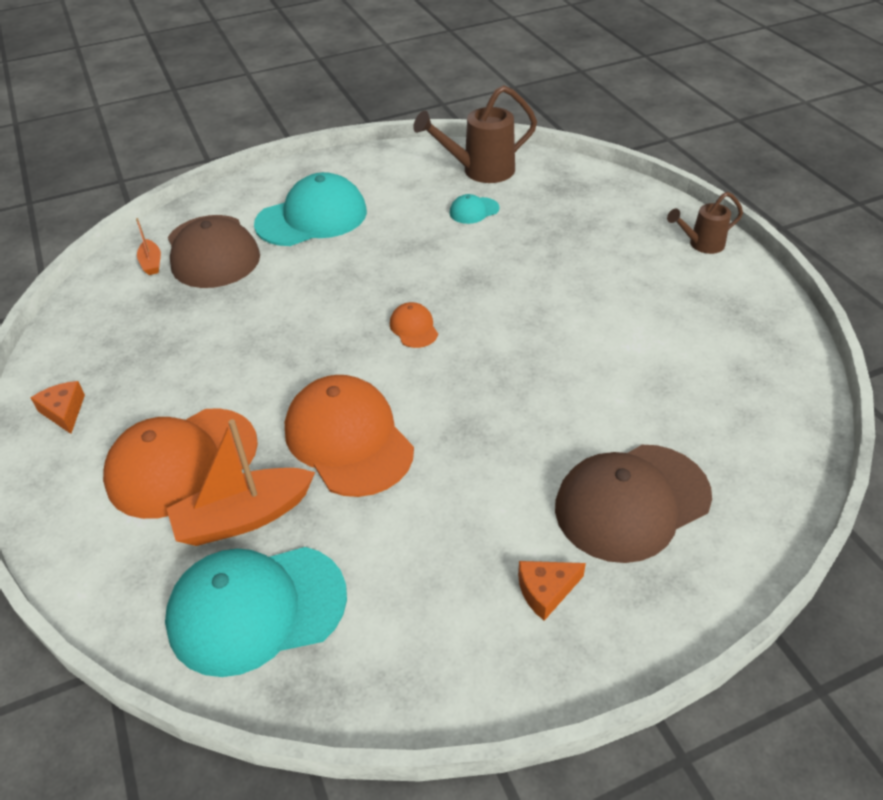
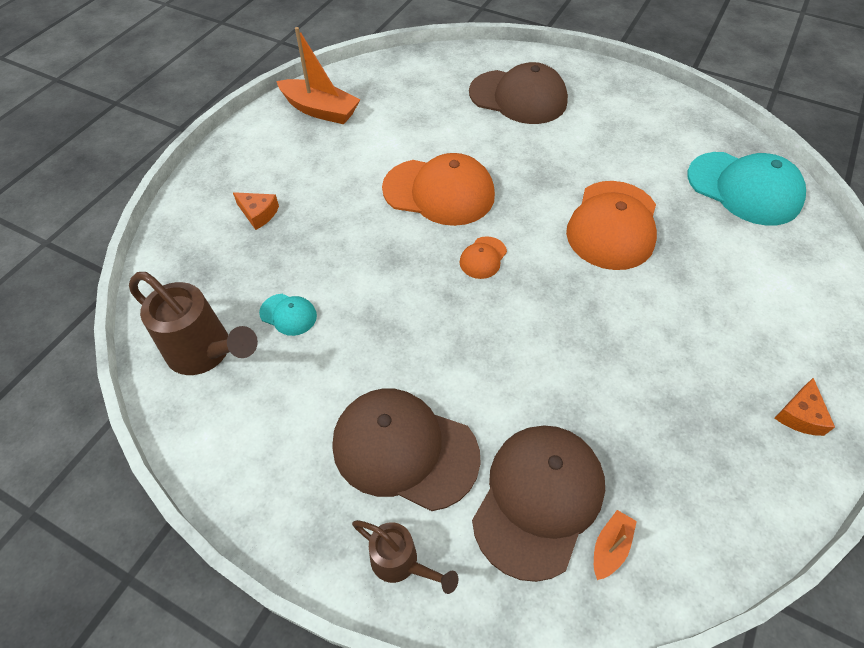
camera: 130 degrees left, 10 degrees up
(182, 462) = (730, 295): orange cap -> orange cap (439, 192)
(243, 517) = (716, 233): orange boat -> orange boat (320, 110)
(312, 218) = (404, 449): turquoise cap -> brown cap
(546, 591) = (602, 102): orange cheese -> orange cheese (258, 213)
(701, 245) = (240, 154): brown watering can -> brown watering can (401, 563)

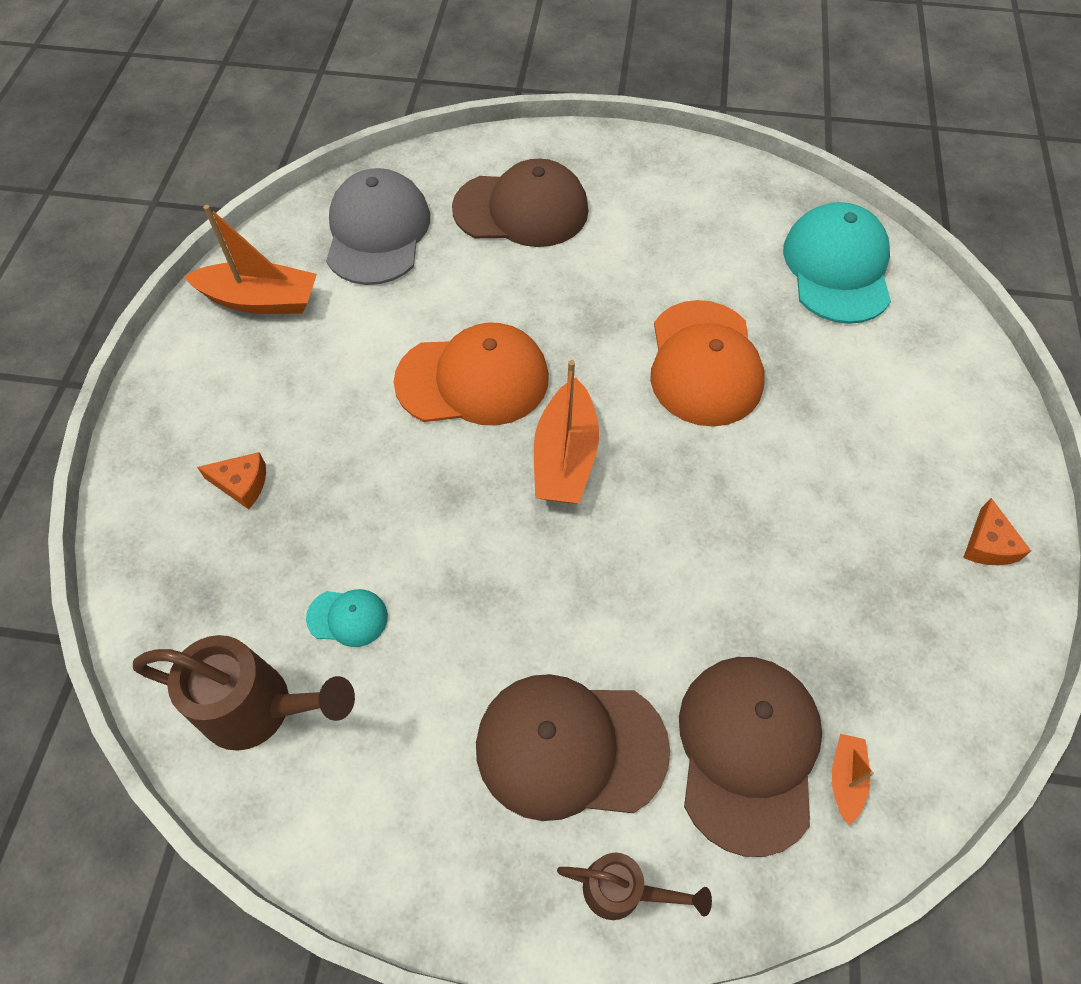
camera: 20 degrees left, 5 degrees up
(414, 89) = (377, 232): none -> grey cap
(483, 258) = (565, 457): orange cap -> orange boat
(744, 188) = (837, 268): turquoise cap -> turquoise cap turned 105 degrees counterclockwise

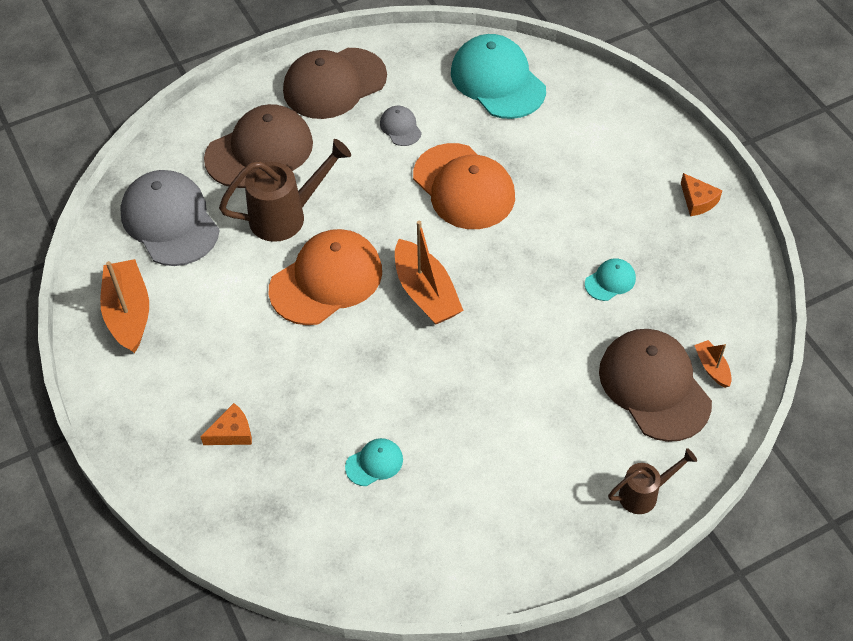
camera: 35 degrees left, 5 degrees down
(261, 300) = (129, 313): orange boat -> orange boat turned 75 degrees counterclockwise
(261, 709) = (368, 543): brown watering can -> brown watering can (287, 216)
(570, 747) = (561, 446): brown cap -> brown cap (334, 84)
(686, 262) = (400, 127): none -> grey cap
(794, 577) = (610, 281): none -> turquoise cap

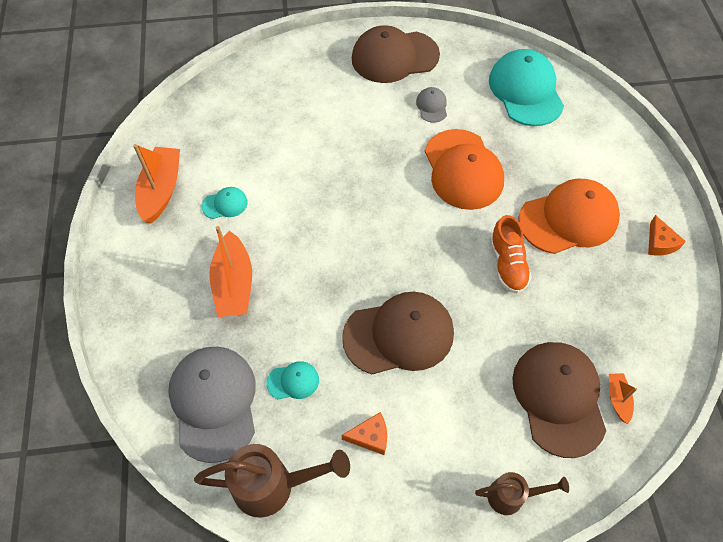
camera: 20 degrees right, 5 degrees up
(170, 221) = (224, 127): grey cap -> grey cap (214, 402)
(232, 432) = (193, 314): orange cheese -> orange cheese (370, 436)
(259, 150) = (315, 92): brown cap -> brown cap (399, 335)
(287, 216) = (313, 150): brown watering can -> brown watering can (274, 486)
(326, 280) = (321, 212): orange cap -> orange cap (568, 219)
(426, 293) = (396, 248): orange boat -> orange boat (234, 284)
(551, 271) = (507, 264): none -> orange shoe
(610, 281) = (555, 289): turquoise cap -> turquoise cap (225, 204)

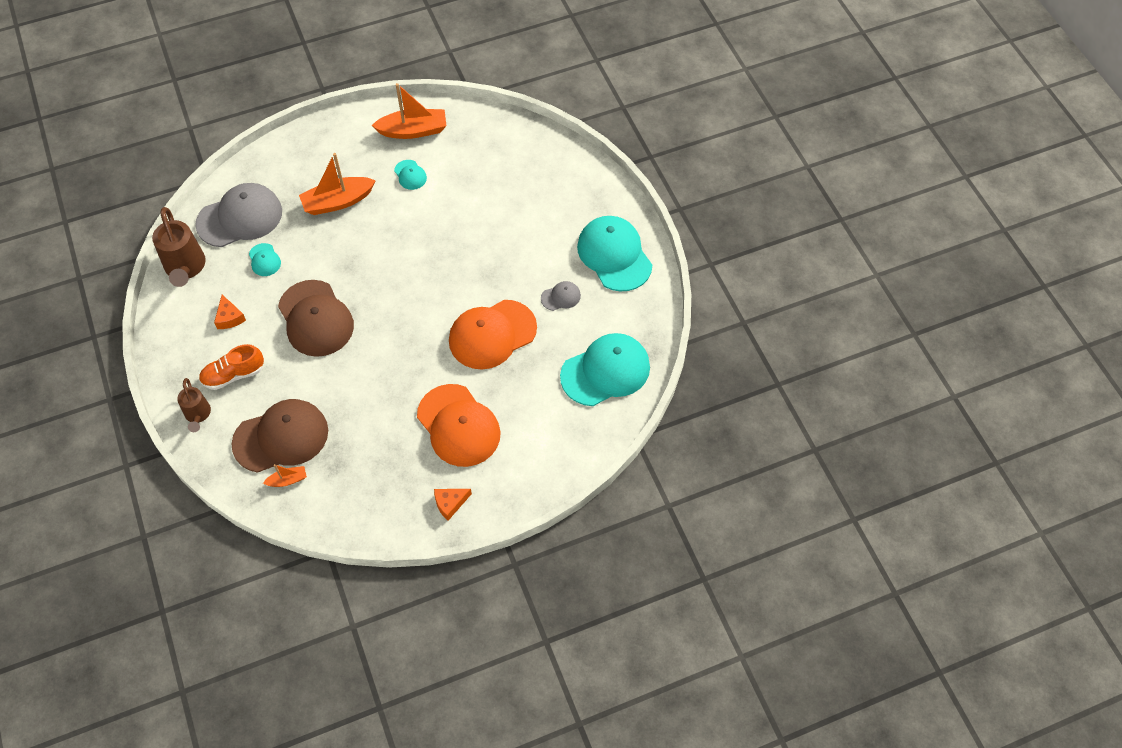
camera: 75 degrees right, 0 degrees up
(394, 57) = (614, 255): brown cap -> turquoise cap
(507, 264) = (399, 384): orange shoe -> orange shoe (233, 375)

